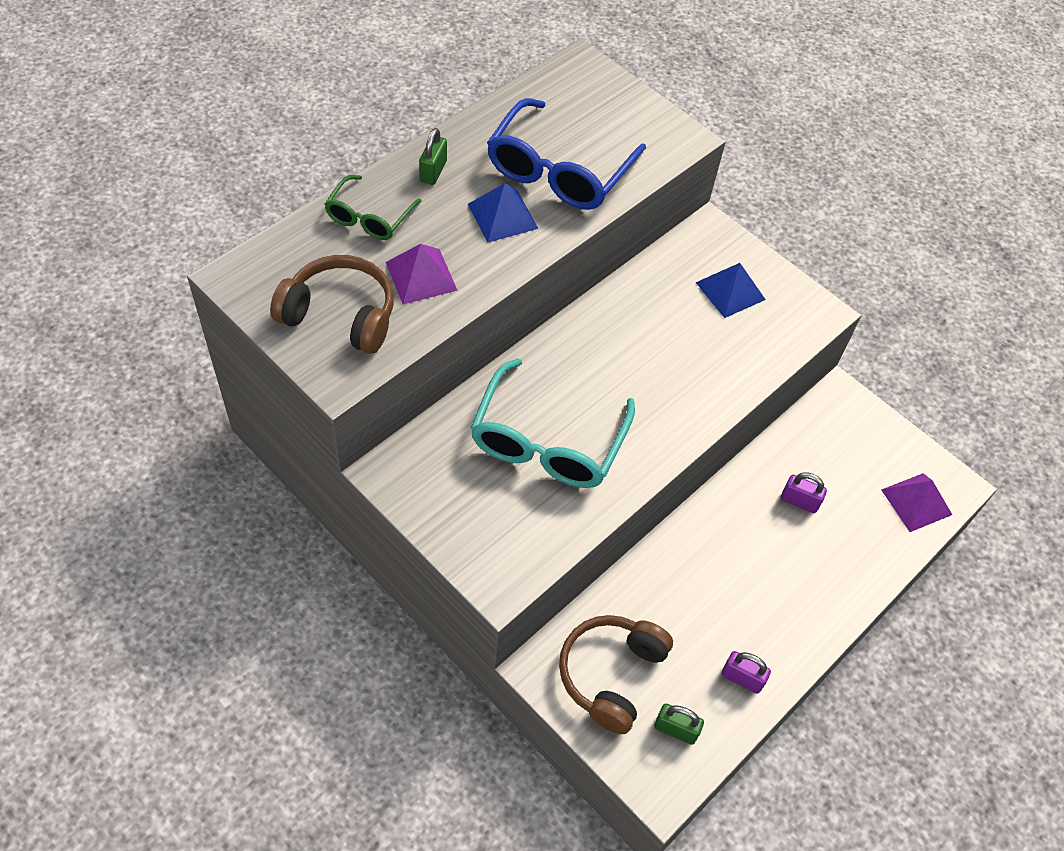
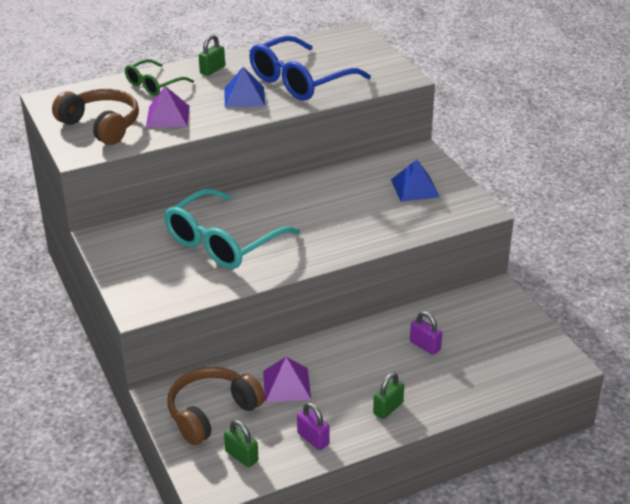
camera: 25 degrees right, 20 degrees down
(801, 607) = (388, 408): none -> green padlock
(916, 502) = (525, 366): purple pyramid -> purple pyramid (286, 385)

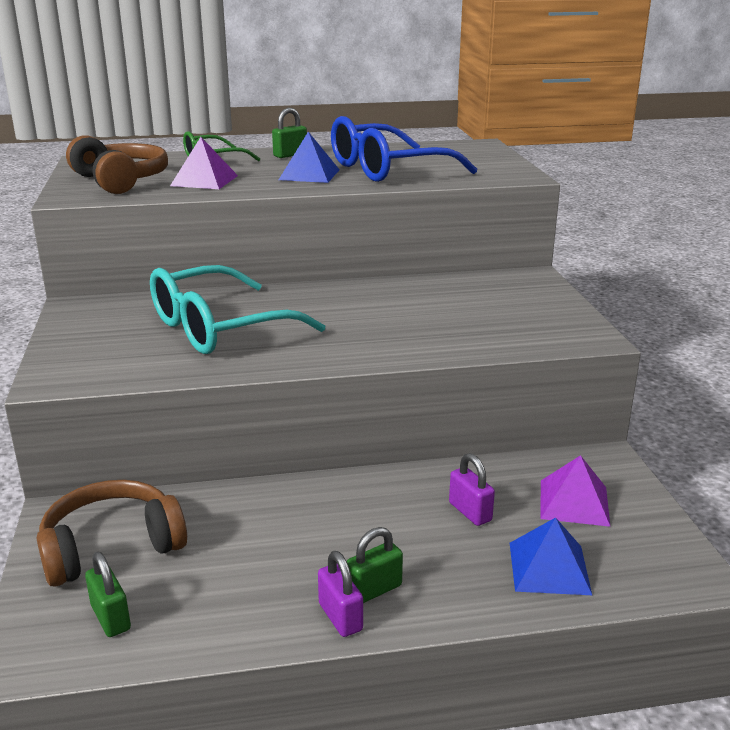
camera: 15 degrees right, 10 degrees down
(286, 385) = (240, 529): purple pyramid -> purple pyramid (574, 502)
(313, 439) = (234, 613): purple padlock -> purple padlock (340, 617)
(415, 188) = (508, 306): blue pyramid -> blue pyramid (549, 568)

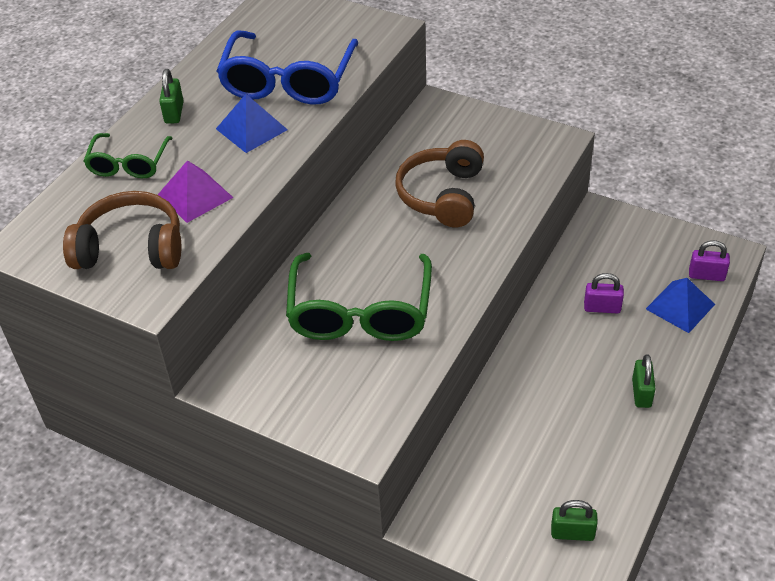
camera: 50 degrees left, 20 degrees up
(111, 547) = (493, 506): brown headphones -> brown headphones (442, 195)
(219, 328) = (360, 312): turquoise glasses -> green glasses
(340, 617) = (654, 421): purple padlock -> purple padlock (706, 275)
(574, 502) = (631, 257): purple pyramid -> none

